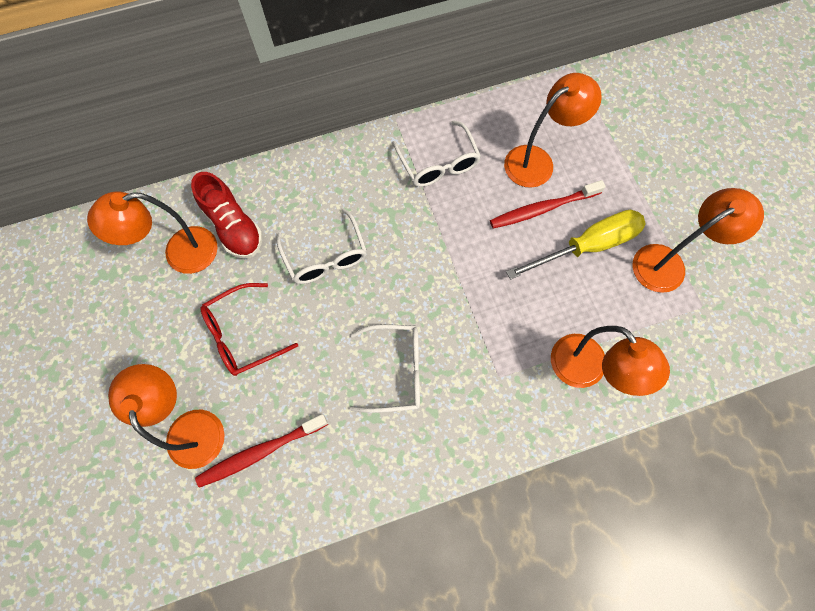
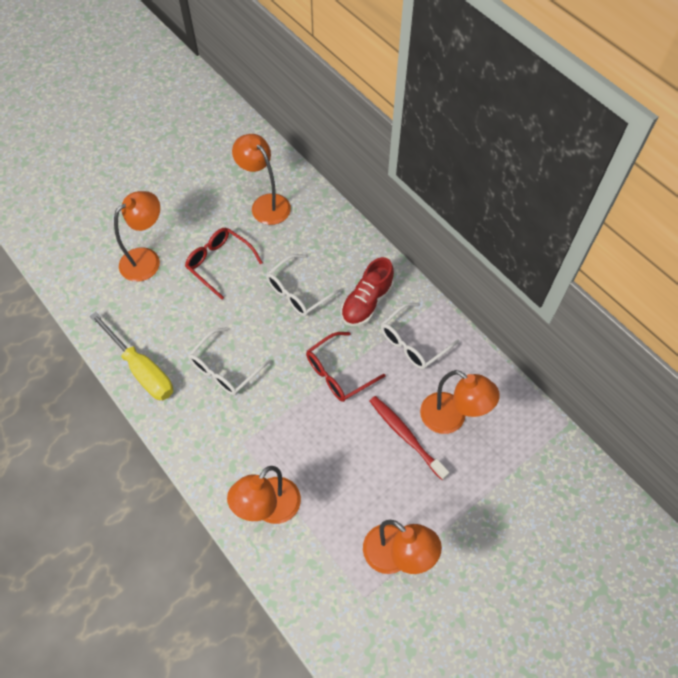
camera: 70 degrees right, 10 degrees down
(234, 227) = (299, 227): red shoe -> red shoe (367, 302)
(261, 451) = (141, 305): red toothbrush -> none
(396, 370) = (225, 369): white glasses -> white glasses turned 60 degrees clockwise
(447, 248) = (338, 373): none -> red glasses
(587, 246) = (384, 482): yellow screwdriver -> yellow screwdriver (141, 369)

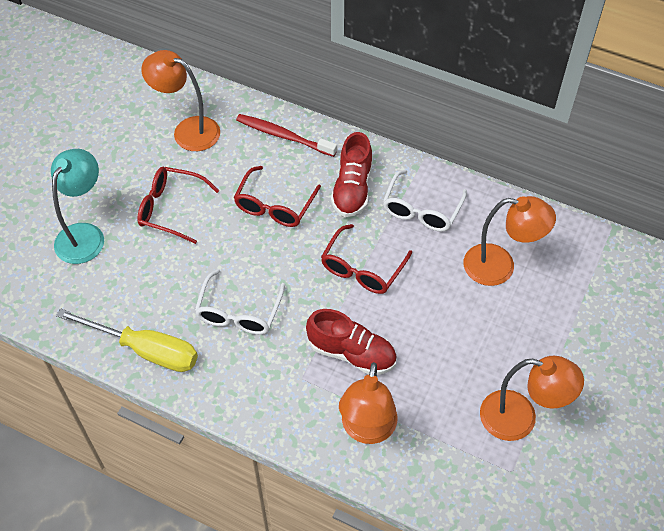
camera: 25 degrees left, 5 degrees down
(147, 259) = (85, 234): orange lamp -> turquoise lamp
(292, 440) = (352, 353): none -> red shoe
(298, 292) = (274, 206): white glasses -> red glasses
(406, 436) = (465, 301): red toothbrush -> red toothbrush (284, 136)

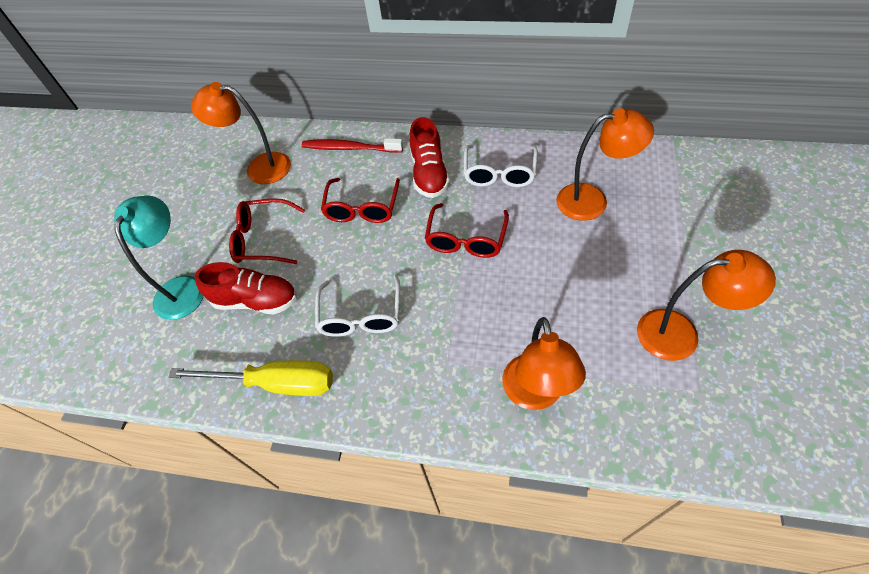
camera: 10 degrees left, 0 degrees up
(352, 353) = (488, 321): red shoe -> red shoe (256, 301)

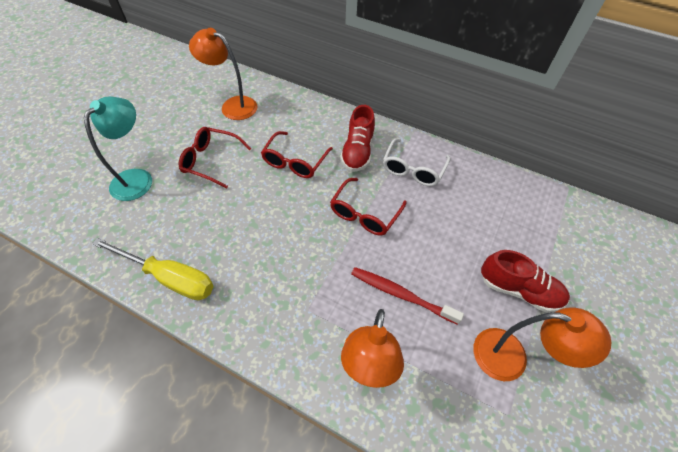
camera: 10 degrees right, 0 degrees up
(256, 301) = (184, 207): red shoe -> red shoe (518, 290)
(350, 148) = (306, 112): red toothbrush -> red toothbrush (401, 295)
(361, 316) = (257, 247): white glasses -> none
(592, 201) = (480, 217): orange lamp -> none

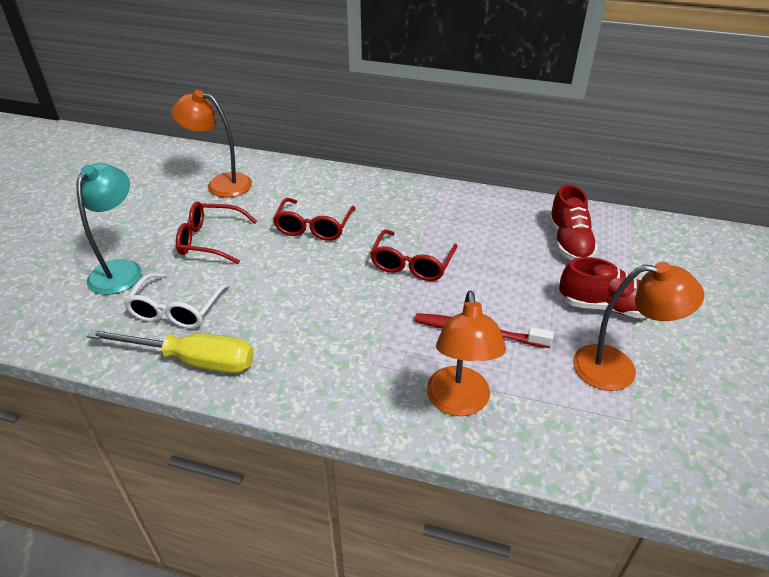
camera: 10 degrees left, 15 degrees down
(357, 151) = (385, 208): red shoe -> red shoe (569, 242)
(413, 169) = (454, 216): white glasses -> white glasses (177, 310)

